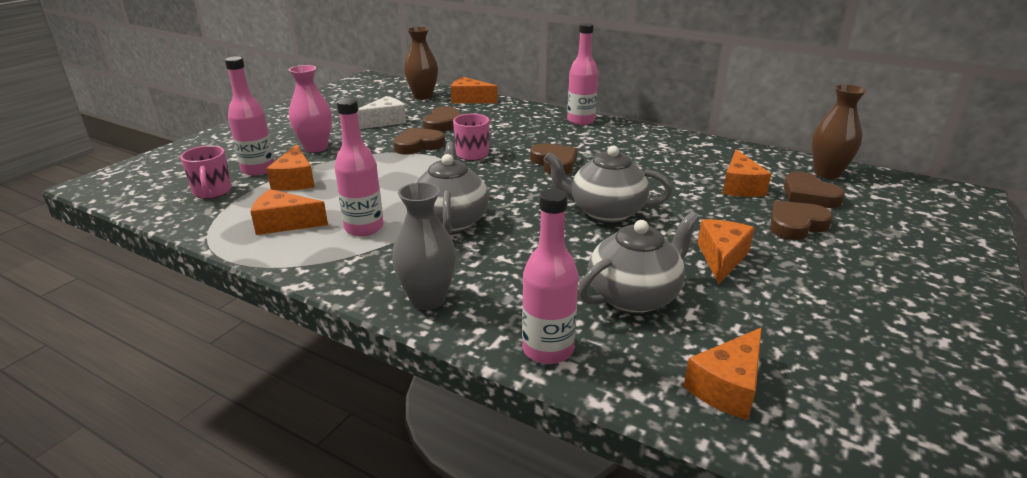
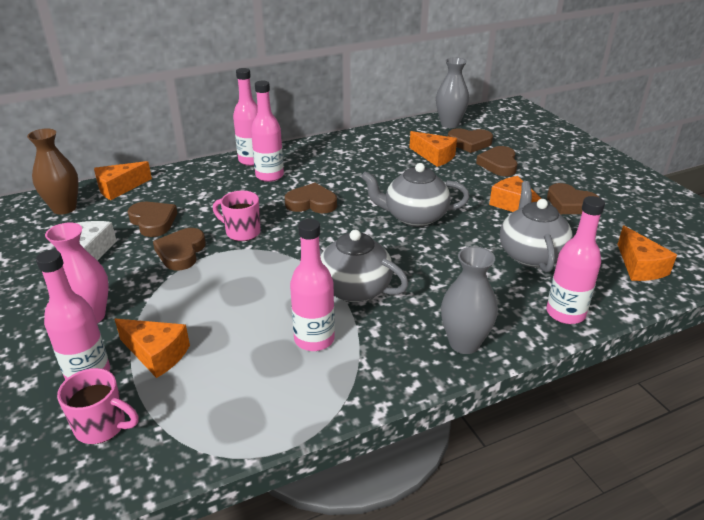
camera: 55 degrees left, 5 degrees up
(284, 223) = (249, 388): orange cheese -> none
(569, 134) = (269, 176): none -> pink bottle
(605, 212) = (414, 217): grey teapot -> grey teapot turned 45 degrees clockwise
(794, 295) = (570, 204): none -> brown heart
(827, 173) = (449, 124): brown vase -> grey vase

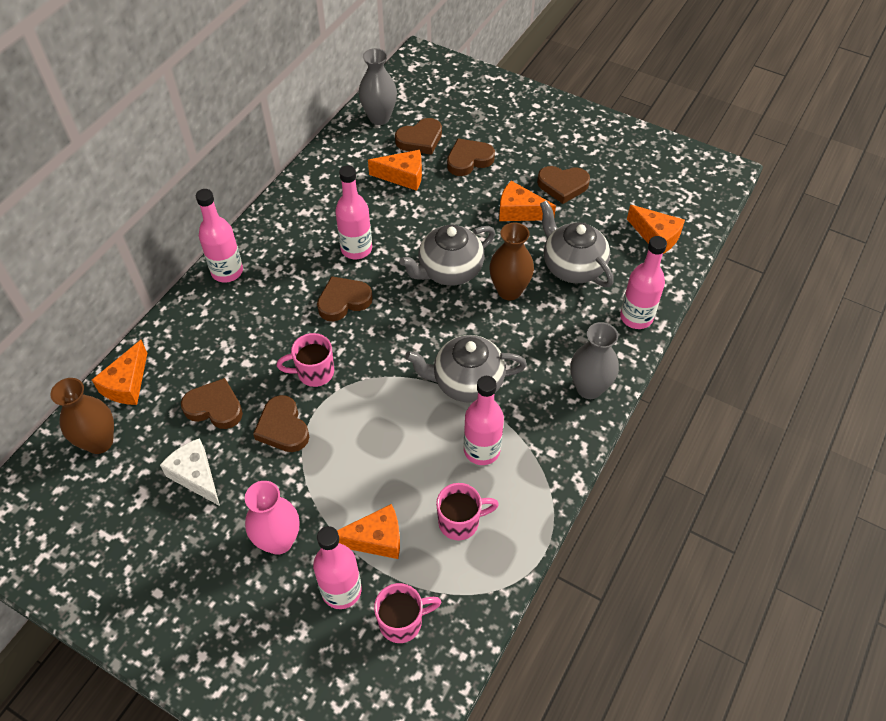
camera: 35 degrees left, 20 degrees up
(237, 380) = (460, 522): none -> pink mug
(269, 176) = (268, 285): pink bottle -> pink bottle (356, 249)
(454, 247) = (509, 291): none -> brown vase
(499, 164) = (469, 160): brown heart -> brown heart turned 90 degrees clockwise

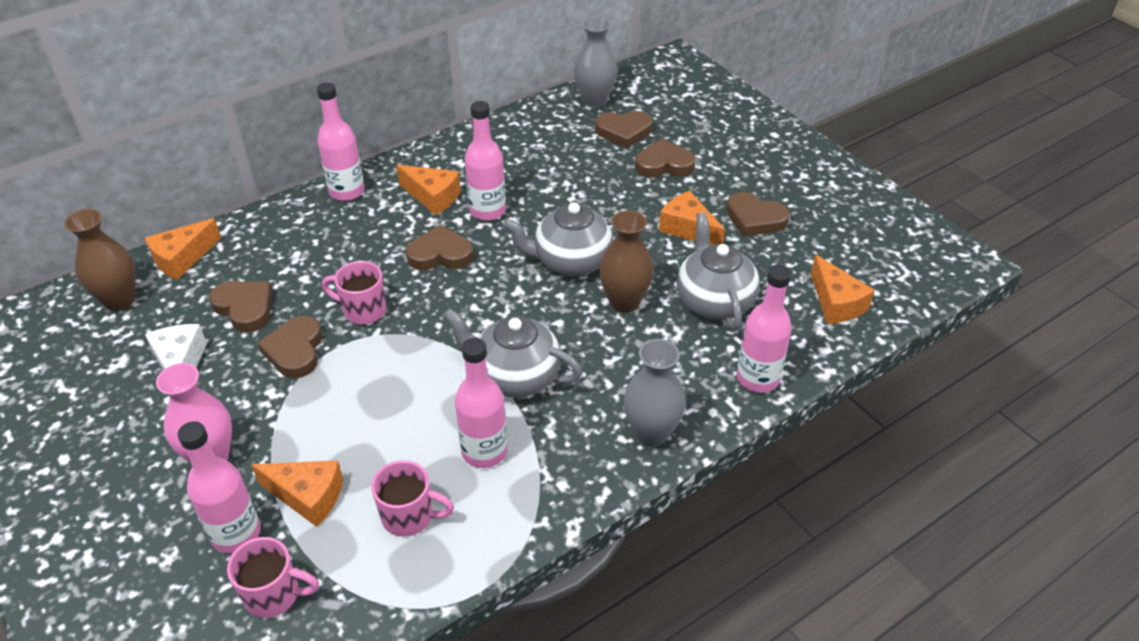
camera: 25 degrees right, 10 degrees down
(403, 176) = (582, 159): orange cheese -> orange cheese (433, 197)

